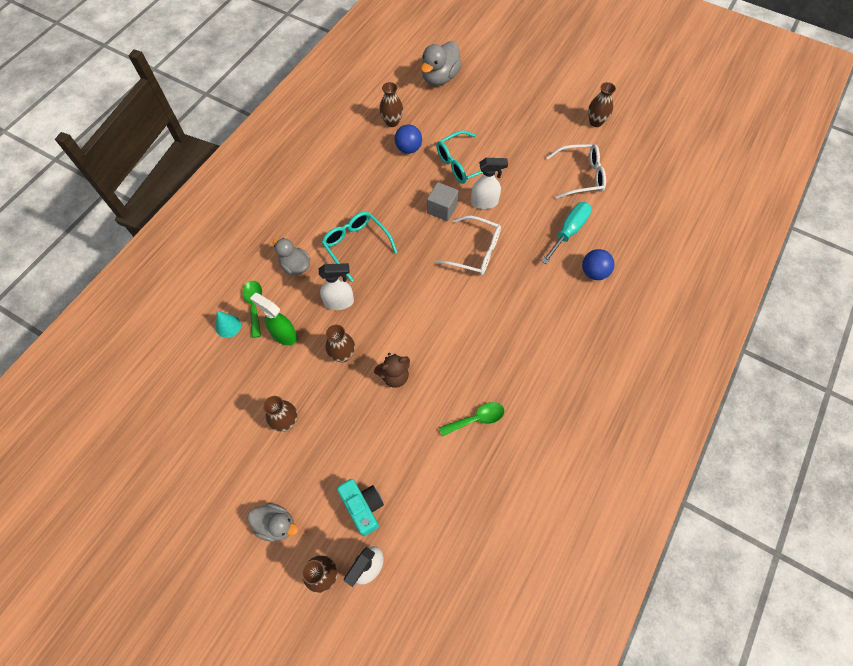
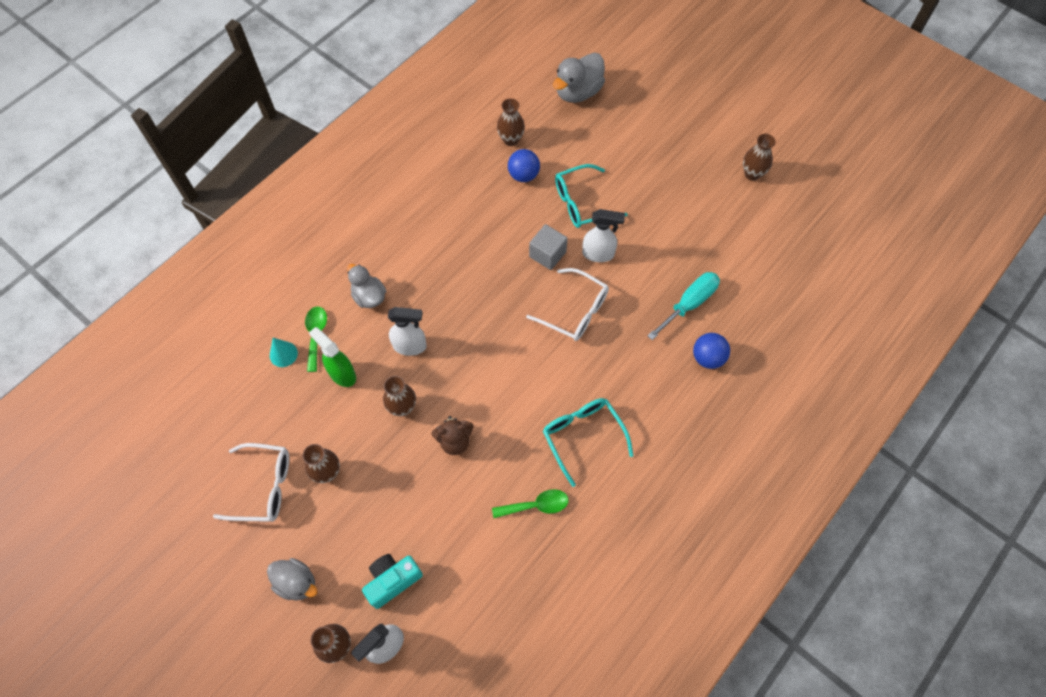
camera: 10 degrees right, 0 degrees up
(356, 245) = (441, 283): turquoise glasses -> turquoise glasses (583, 436)
(363, 507) = (392, 580): turquoise camera -> turquoise camera turned 105 degrees counterclockwise
(580, 176) = (718, 238): white glasses -> white glasses (263, 487)

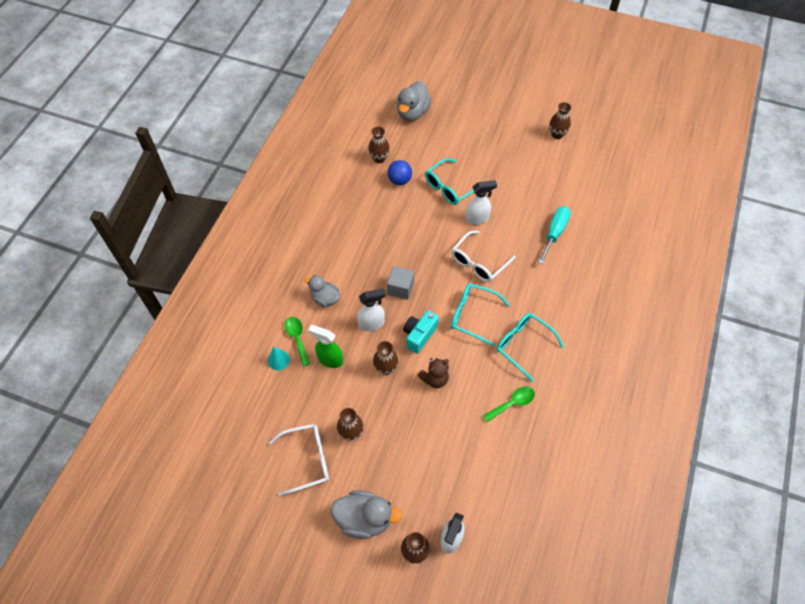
camera: 20 degrees left, 5 degrees down
(297, 582) = (364, 519): grey duck -> grey duck, size x1.51
(392, 580) = (434, 491): turquoise camera -> turquoise camera (419, 335)
(537, 377) = (473, 315): none -> turquoise glasses
(547, 254) = (441, 229): grey cube -> grey cube (400, 288)
(575, 311) = (478, 262): white glasses -> white glasses turned 120 degrees clockwise
(707, 358) = (583, 265): blue ball -> none

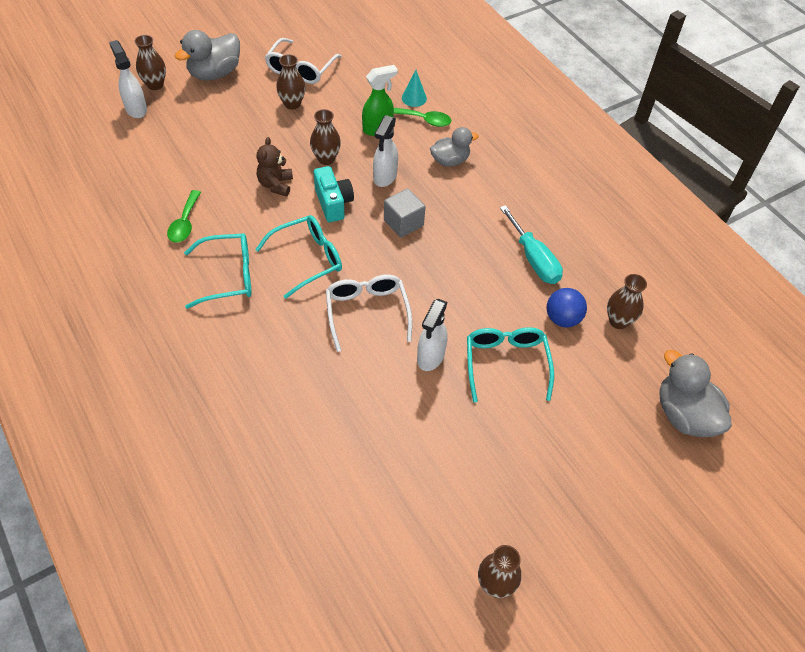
camera: 125 degrees right, 5 degrees down
(554, 233) = (329, 425): turquoise screwdriver -> turquoise screwdriver (533, 259)

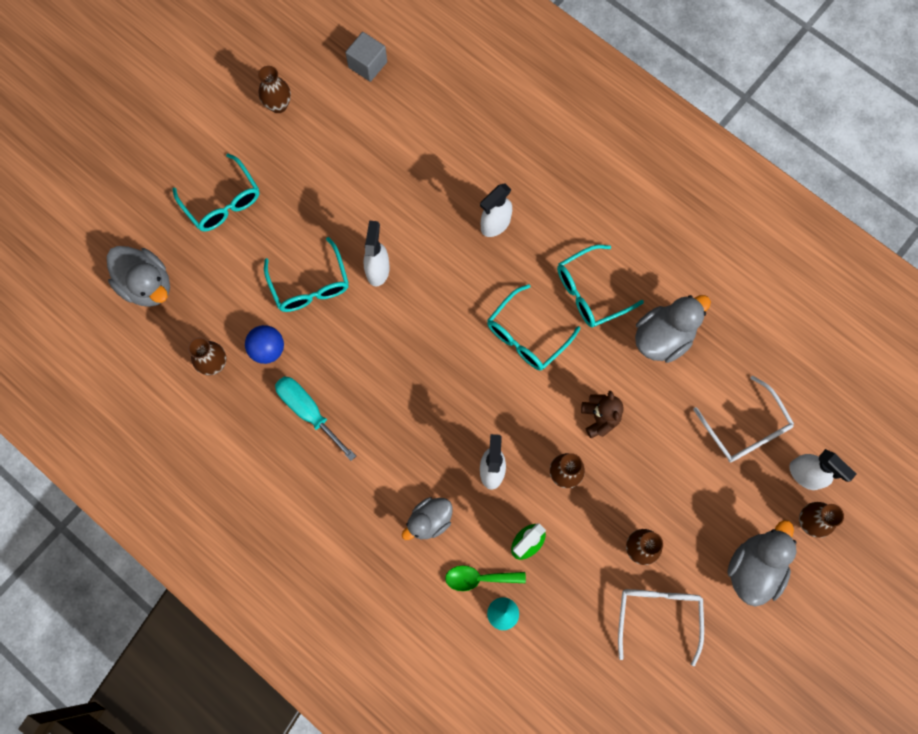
camera: 165 degrees right, 20 degrees up
(185, 223) = (663, 337): green spoon -> grey duck
(290, 363) = (495, 224): none -> white spray bottle
(333, 203) = (531, 414): turquoise camera -> none
(367, 312) = (449, 296): white glasses -> white glasses (745, 428)
(403, 223) = (451, 413): grey cube -> grey cube (367, 64)
(588, 480) = (222, 202): none -> turquoise glasses

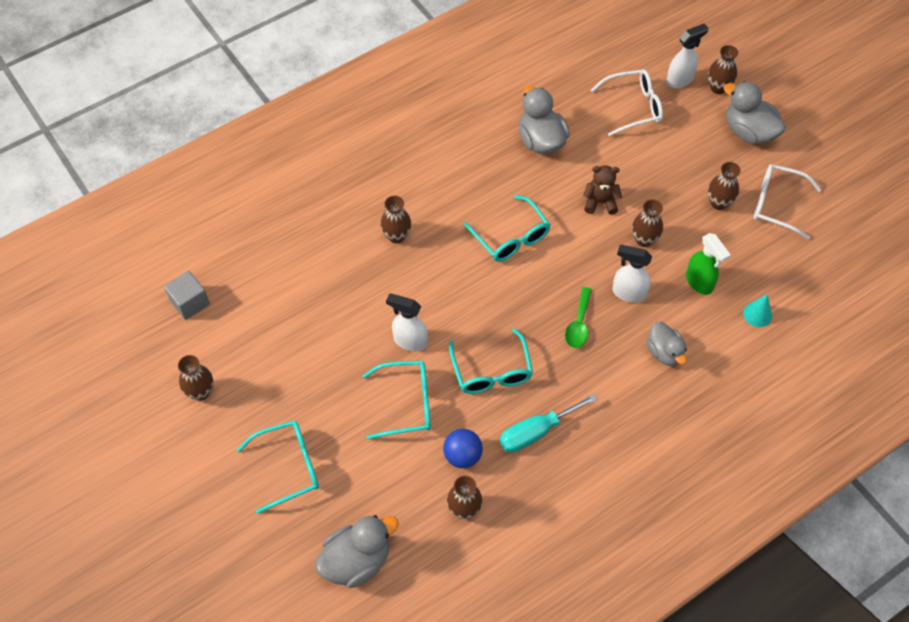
camera: 75 degrees left, 15 degrees down
(479, 578) = (723, 325): green spoon -> green spoon (578, 324)
(495, 224) = (396, 236): white spray bottle -> brown vase
(590, 292) = (484, 181): turquoise glasses -> turquoise glasses (491, 371)

